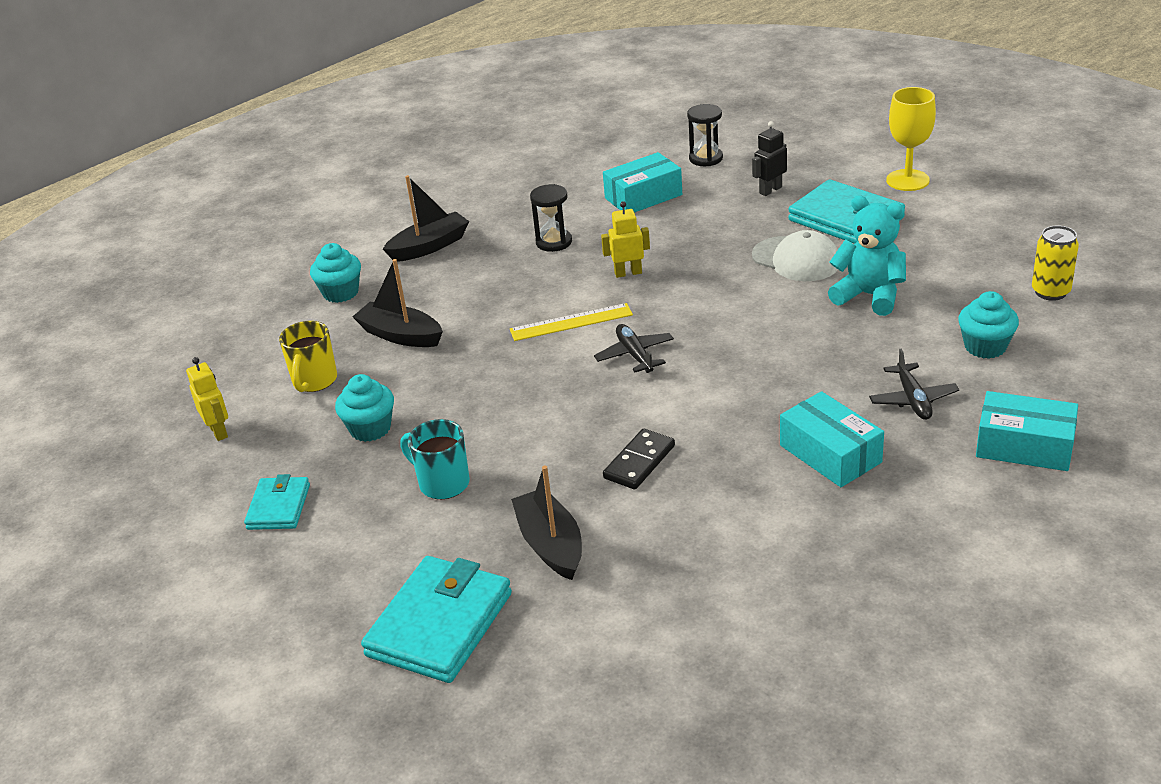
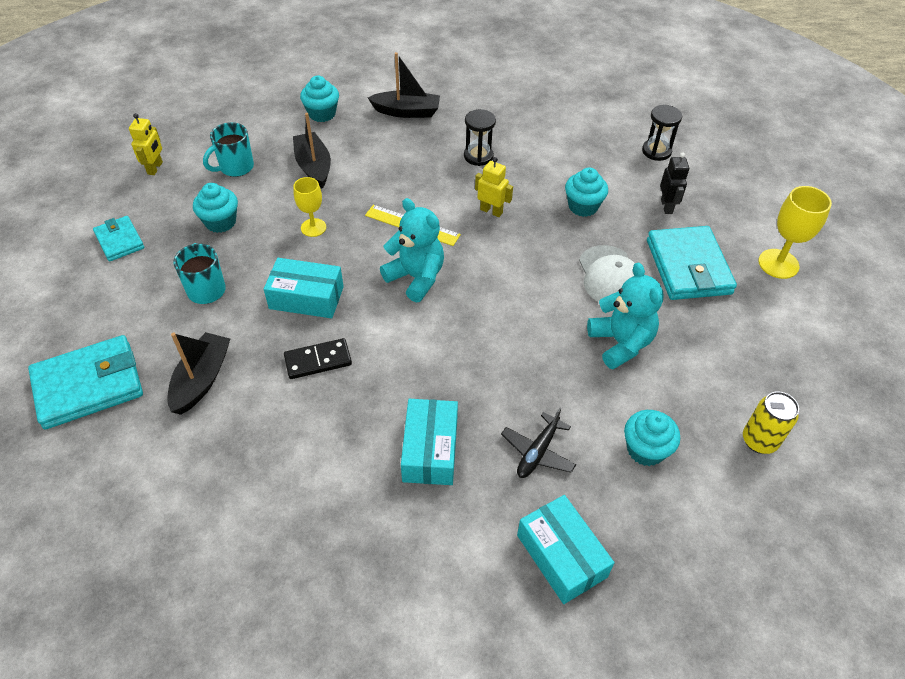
camera: 35 degrees right, 15 degrees up
(278, 507) = (119, 241): turquoise wallet -> turquoise wallet turned 75 degrees counterclockwise
(314, 381) = (235, 167): yellow mug -> turquoise mug
(477, 378) = (313, 227): none -> yellow goblet
(635, 355) = (416, 278): black plane -> turquoise teddy bear
(643, 196) = (576, 156): turquoise box -> turquoise box (306, 297)
(702, 227) = (583, 206): none -> turquoise cupcake
(770, 190) = (666, 206): black robot -> black robot turned 90 degrees clockwise

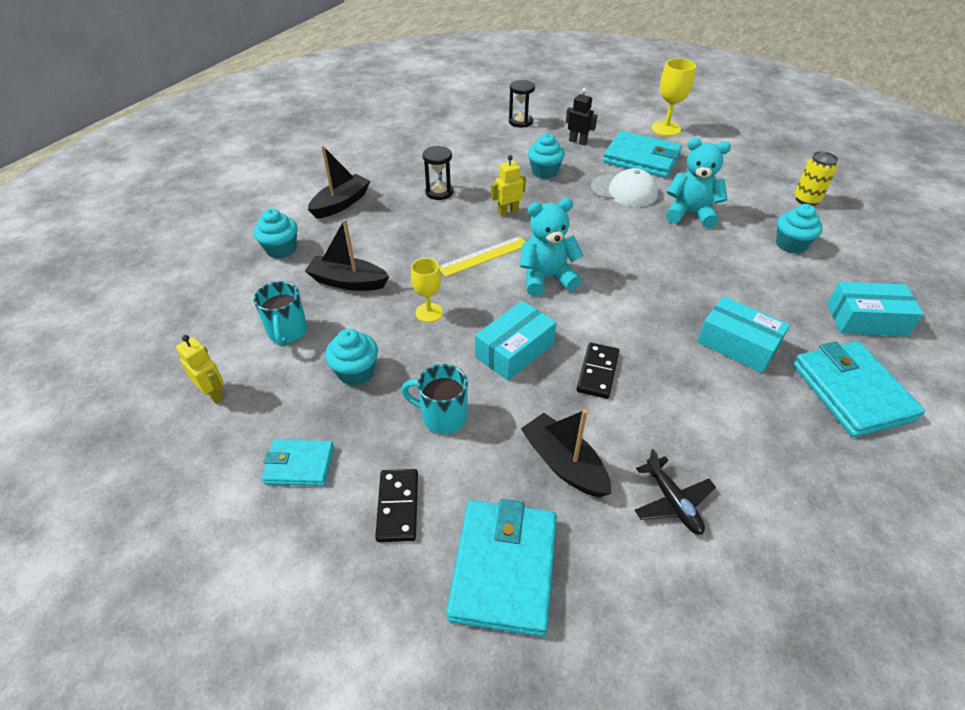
camera: 55 degrees left, 5 degrees down
(112, 306) = (398, 506): none -> black domino
(427, 566) = (851, 392): none -> turquoise wallet
(537, 452) = (768, 292): black plane -> black plane (672, 502)

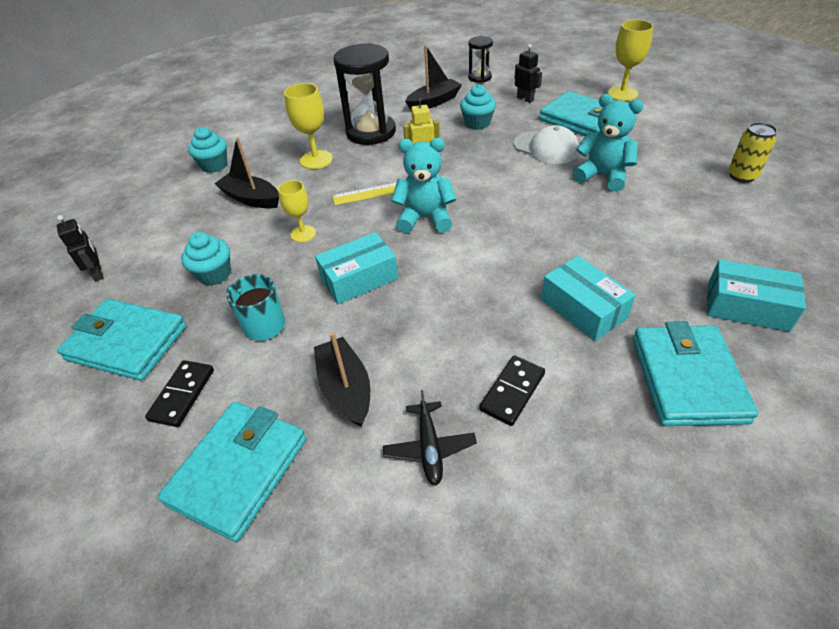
camera: 20 degrees right, 0 degrees up
(214, 394) = (98, 273): yellow robot -> black robot
(287, 332) = (180, 233): turquoise mug -> none
(299, 465) = (127, 343): turquoise wallet -> turquoise wallet, size x1.76
(341, 204) = (283, 134): black boat -> black boat (434, 102)
(396, 229) = (316, 160): none -> yellow goblet
(439, 192) = (371, 132): black hourglass -> black hourglass, size x1.91
(598, 372) = (425, 311): black domino -> black domino (512, 392)
(790, 244) = (698, 218): turquoise cupcake -> none

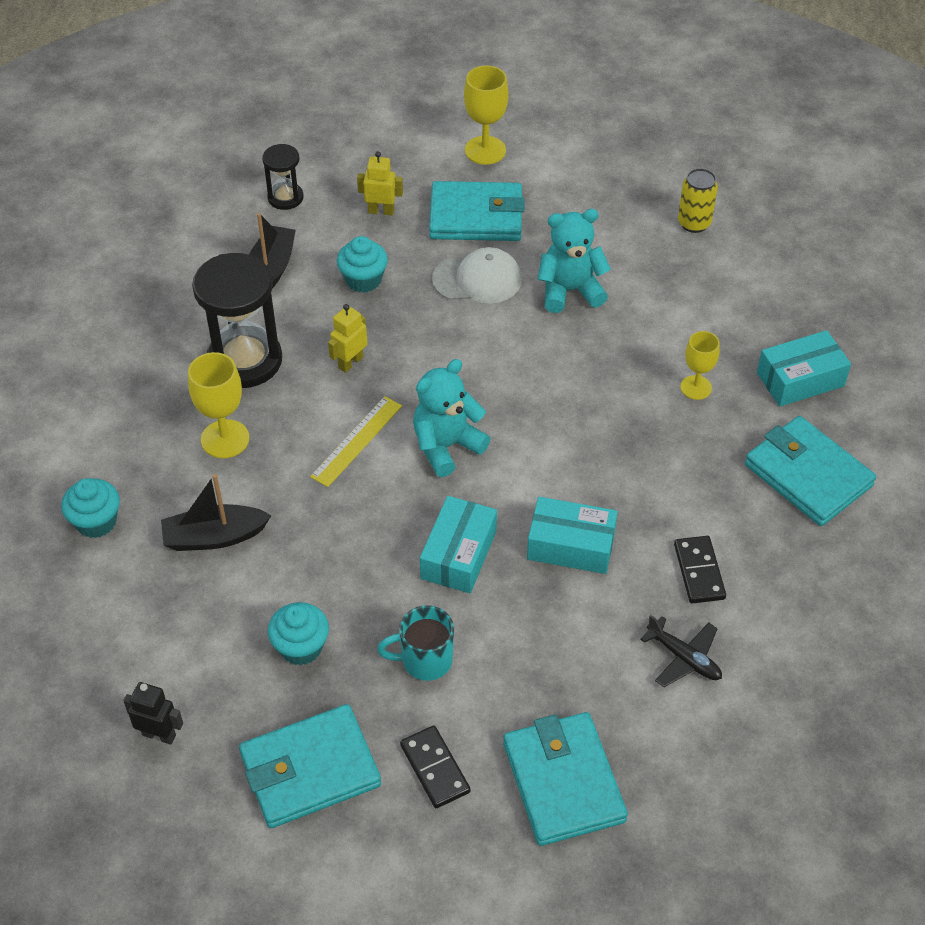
camera: 45 degrees left, 5 degrees up
(303, 234) = (337, 542): yellow goblet -> yellow goblet (696, 387)
(346, 389) = (570, 661): black boat -> none
(525, 99) = (381, 211): black robot -> yellow robot
(583, 308) = (684, 459): turquoise box -> turquoise box (571, 545)

